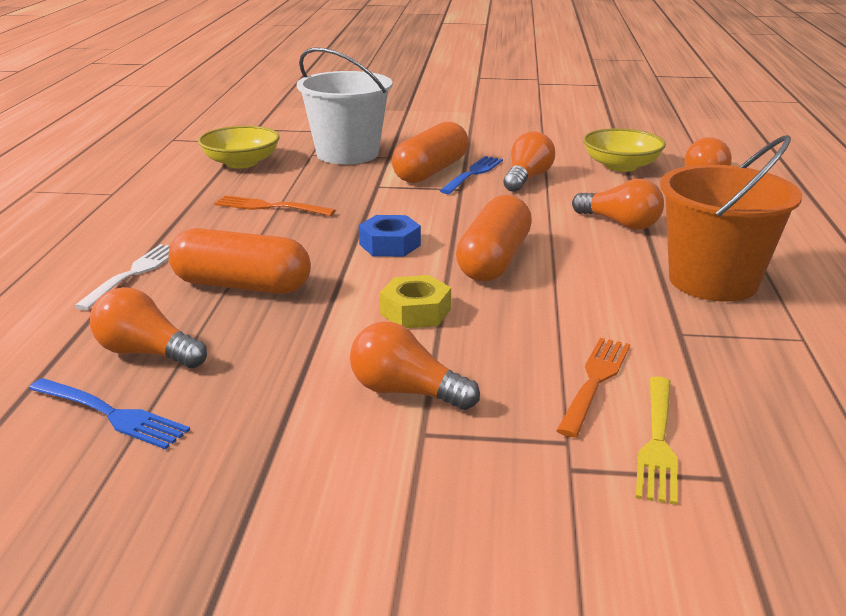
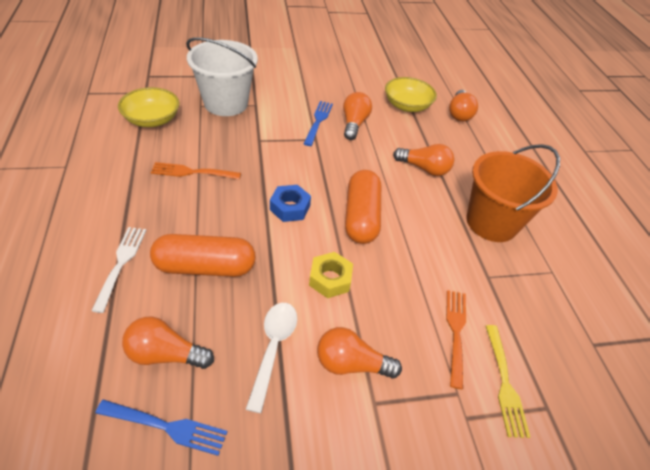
camera: 20 degrees left, 20 degrees up
(297, 364) = (273, 348): none -> white spoon
(431, 171) = (290, 120): orange capsule -> none

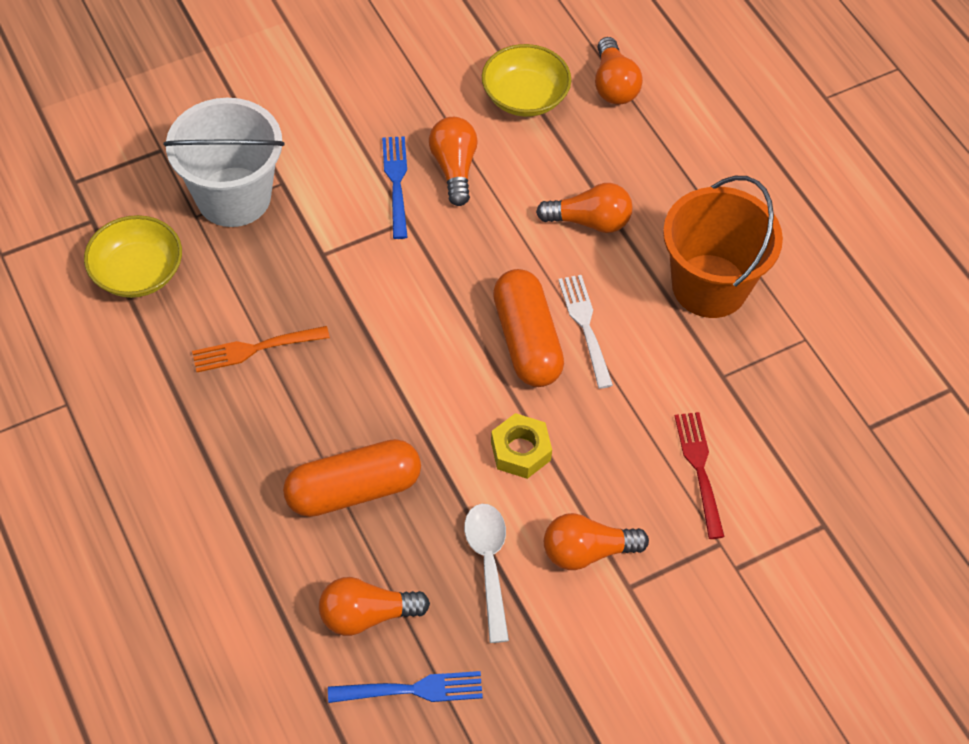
camera: 15 degrees left, 10 degrees up
(121, 264) = (244, 524): white fork -> white fork (586, 327)
(290, 208) = (422, 360): blue nut -> none
(456, 333) = (700, 470): orange fork -> red fork
(504, 382) = (770, 512): yellow fork -> none

